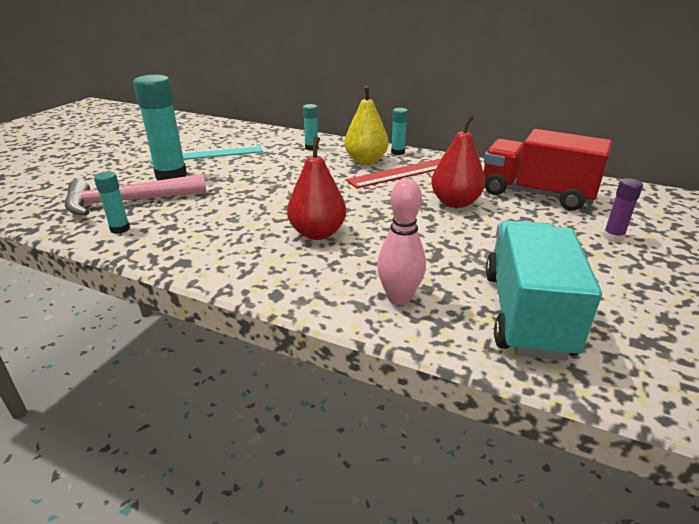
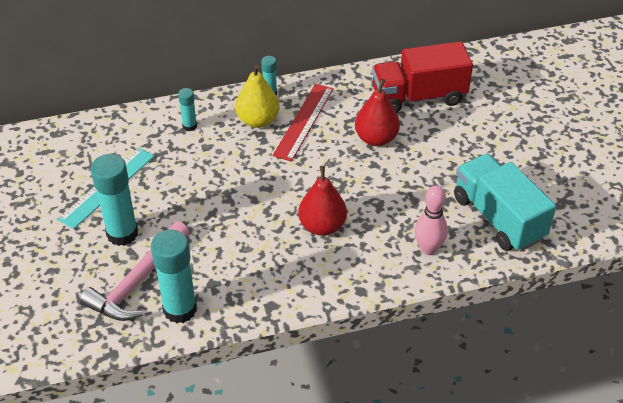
camera: 40 degrees left, 15 degrees up
(120, 229) = (180, 309): turquoise glue stick -> turquoise glue stick, size x1.98
(613, 237) = (495, 121): purple glue stick -> none

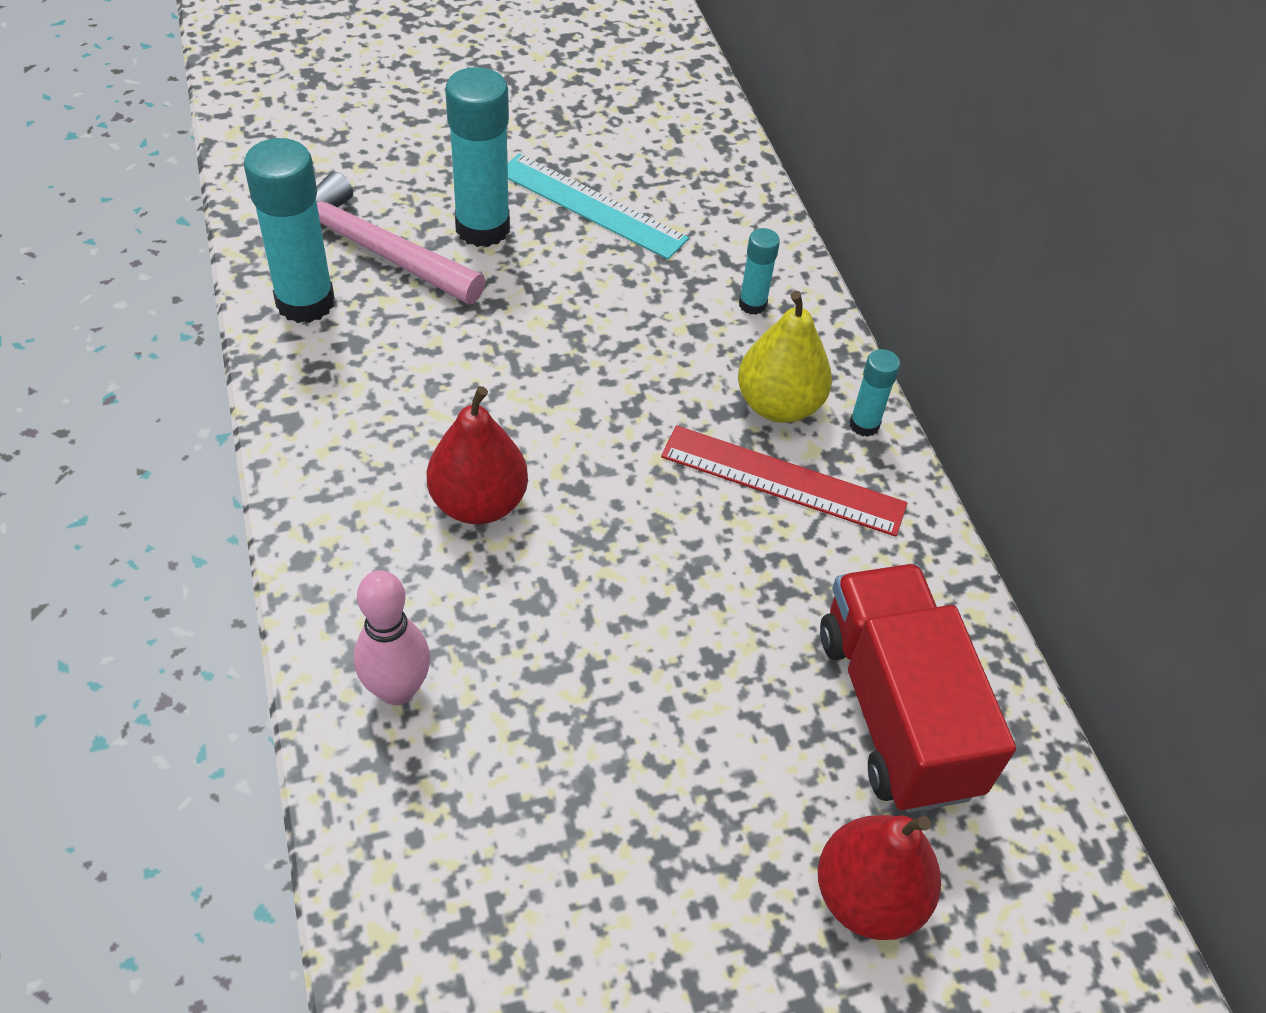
camera: 85 degrees right, 5 degrees up
(376, 138) = (739, 611): red pear -> red pear (868, 896)
(498, 218) = (479, 851): turquoise truck -> none

